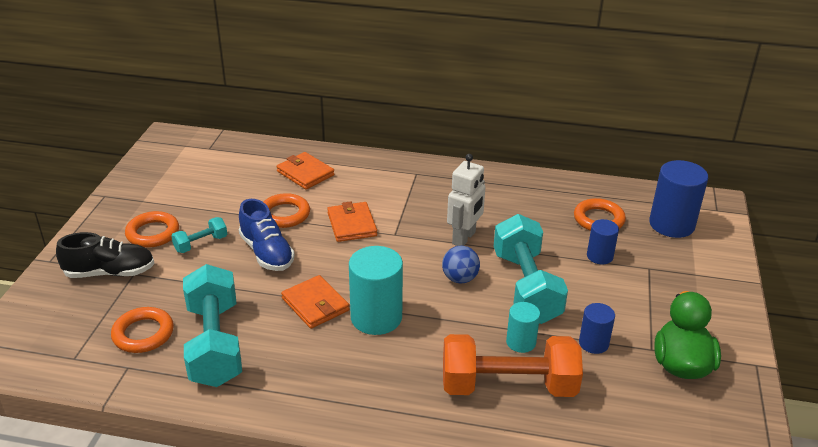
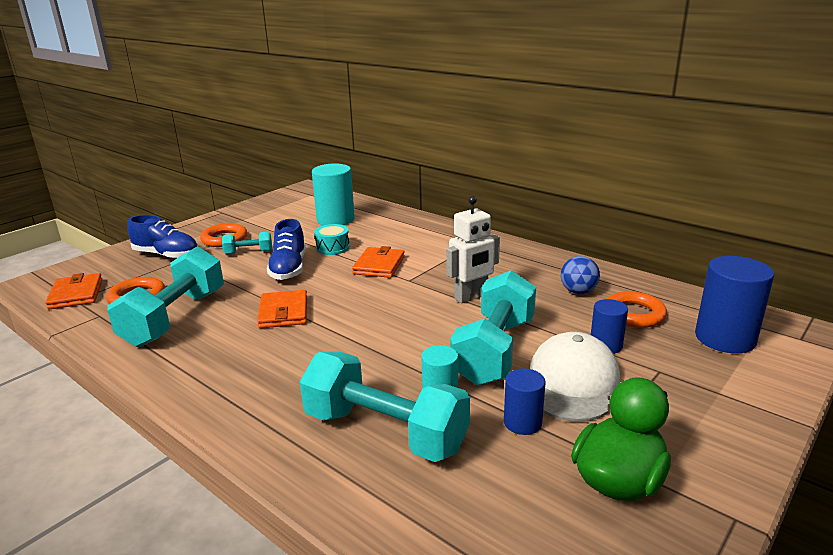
camera: 30 degrees right, 10 degrees down
(110, 272) = (167, 255): black shoe -> blue shoe
(284, 214) = (332, 248): orange ring -> turquoise drum
(305, 173) = (380, 226): orange wallet -> orange wallet (76, 294)
(376, 317) = (323, 335): turquoise cylinder -> turquoise cylinder (335, 220)
(460, 278) = (433, 326): blue ball -> blue ball (578, 291)
(508, 386) = (385, 432): orange dumbbell -> turquoise dumbbell
(600, 298) = (572, 382): none -> white cap

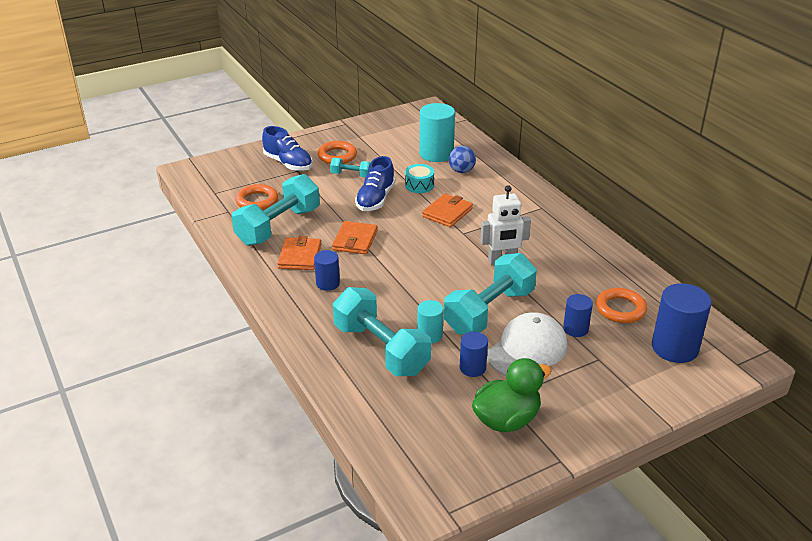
camera: 20 degrees right, 10 degrees up
(76, 294) = (216, 188): orange wallet -> orange wallet (300, 256)
(269, 367) = (328, 283): none -> blue cylinder
(578, 291) = (592, 277): blue ball -> blue ball (461, 171)

